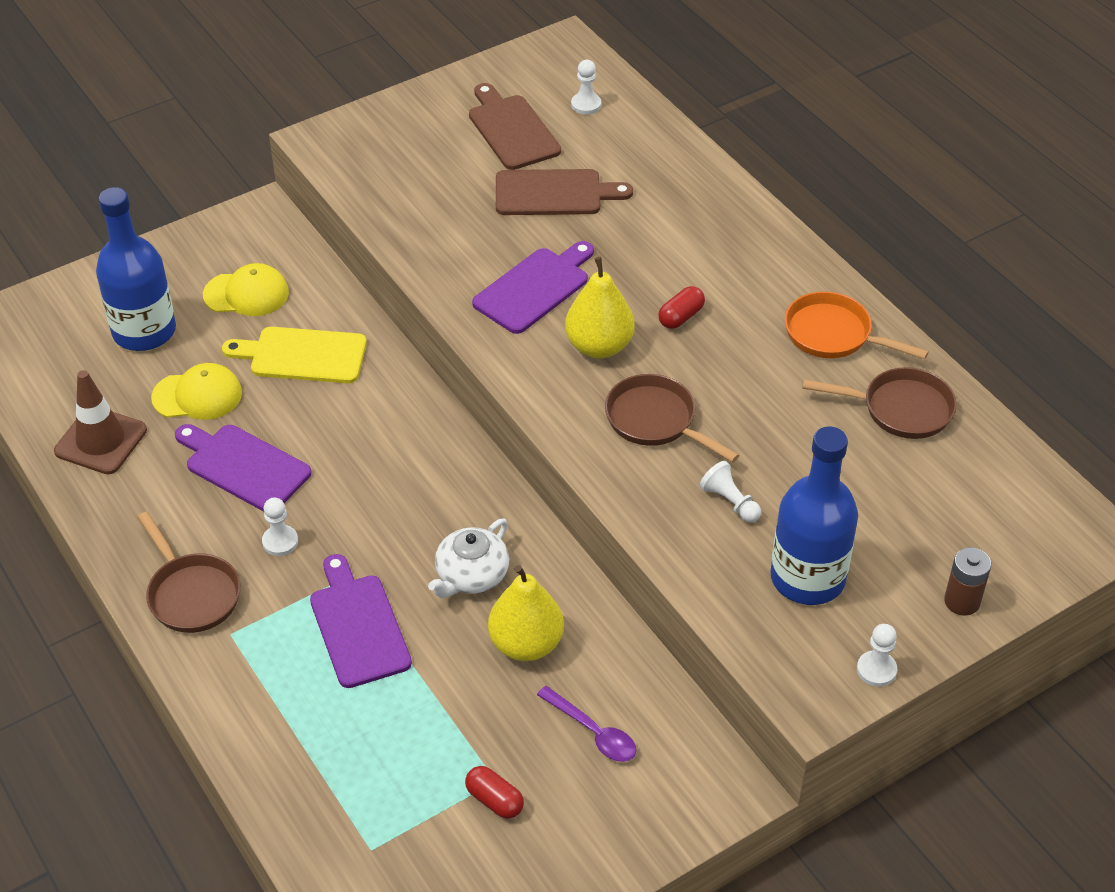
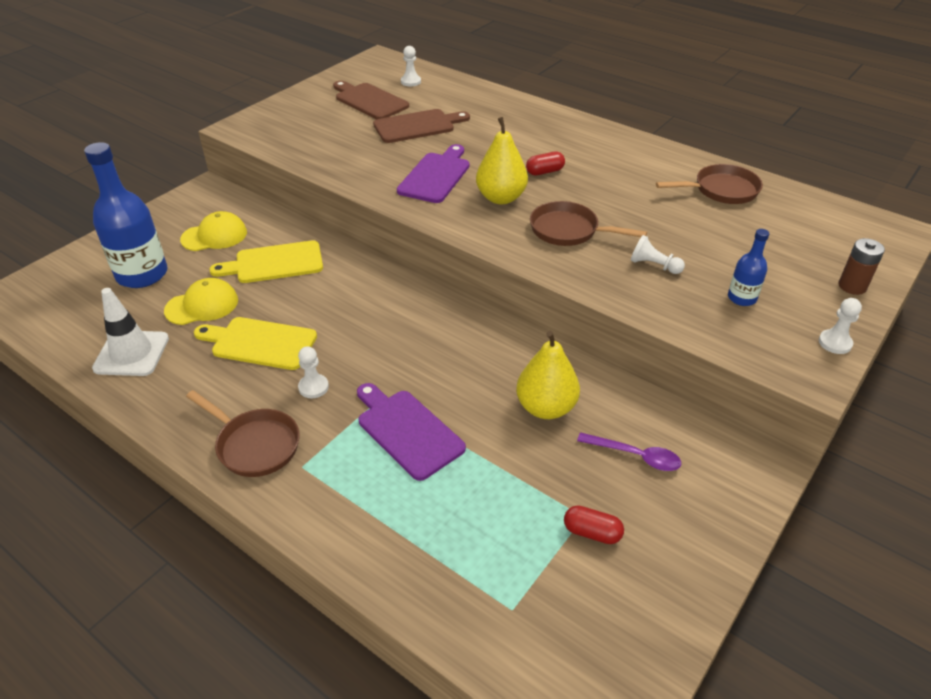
camera: 20 degrees left, 5 degrees down
(101, 441) = (131, 353): brown traffic cone -> white traffic cone
(243, 466) = (260, 343): purple cutting board -> yellow cutting board
(471, 575) = (476, 371): white teapot -> none
(681, 317) = (545, 172): red capsule -> red capsule turned 45 degrees clockwise
(807, 578) = (742, 298): blue bottle -> blue bottle, size x0.49
(833, 334) = (648, 161): orange pan -> none

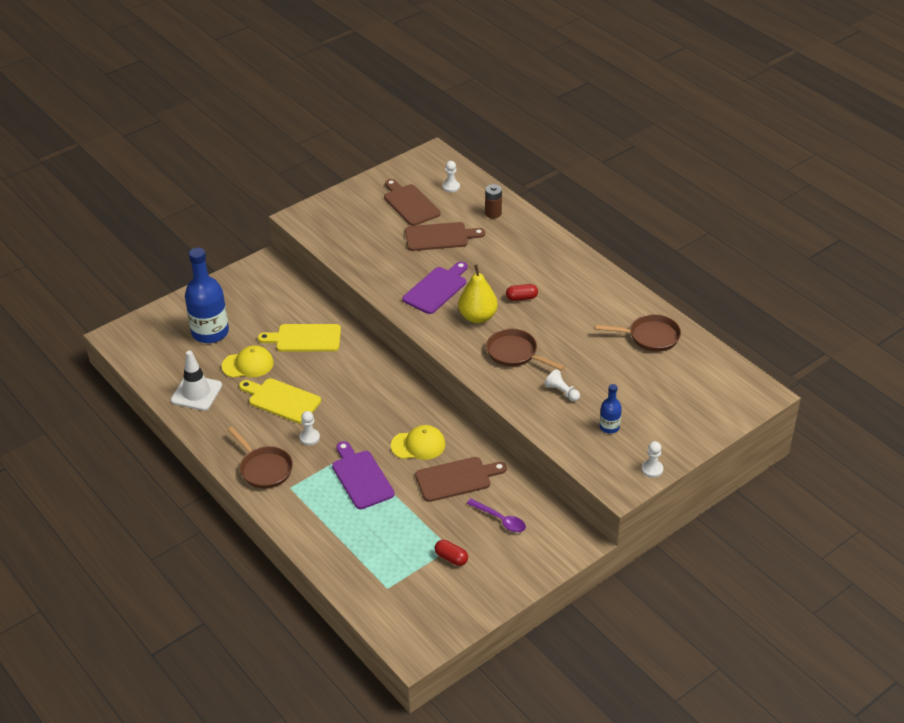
camera: 15 degrees right, 0 degrees up
(214, 236) = (266, 307): yellow cap -> yellow cap (418, 445)
(546, 407) = (456, 478): yellow pear -> brown cutting board
(852, 286) = (694, 432): brown battery -> brown battery (493, 213)

